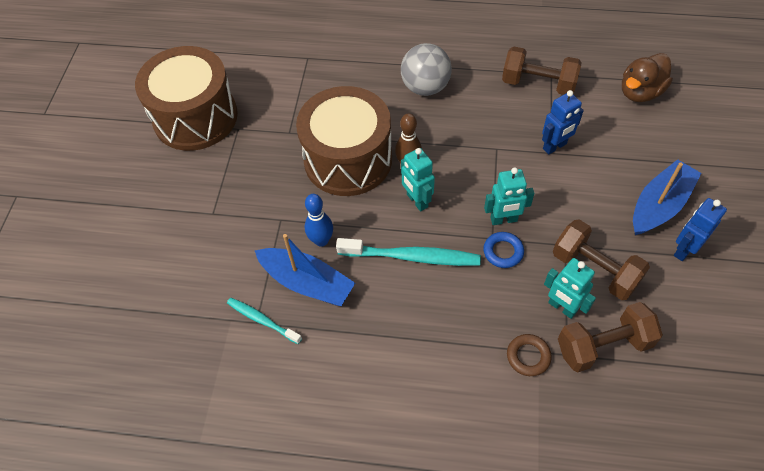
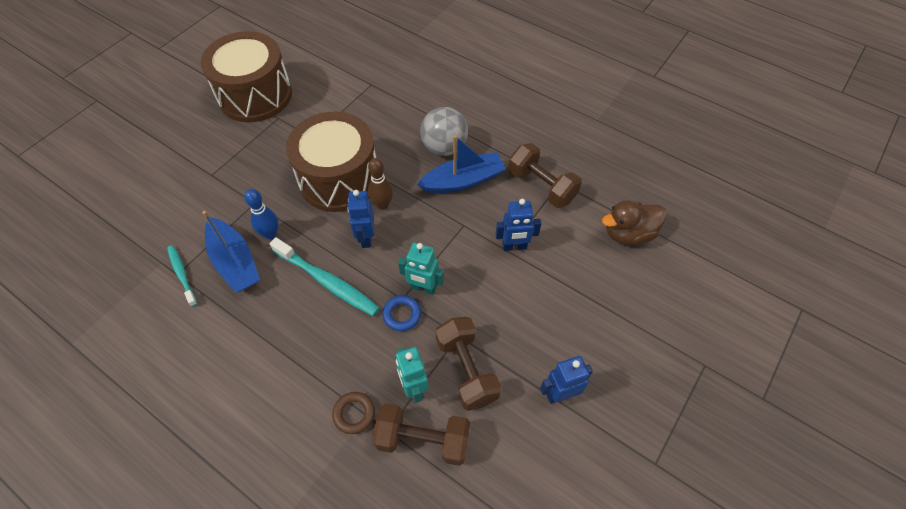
camera: 25 degrees right, 0 degrees up
(417, 201) = (366, 238): turquoise robot -> blue robot
(659, 205) = (568, 343): blue boat -> blue boat (463, 181)

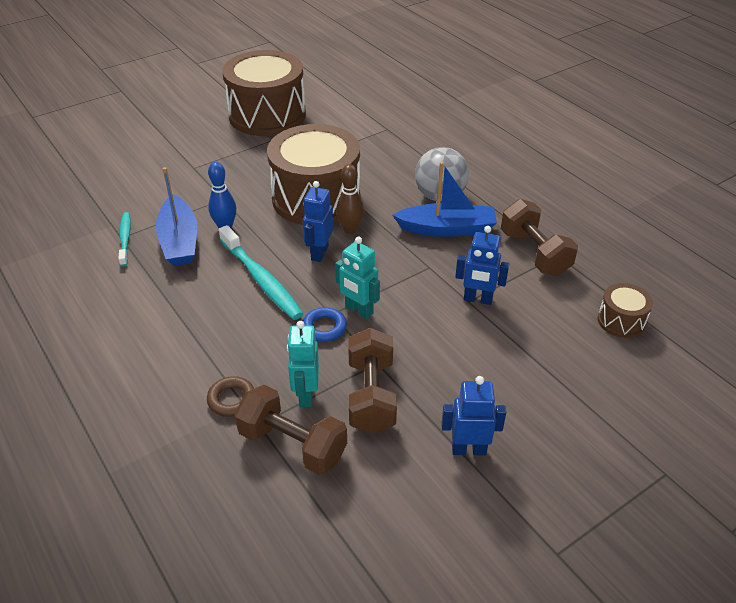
camera: 20 degrees right, 15 degrees down
(628, 234) = (621, 321): brown duck -> brown drum

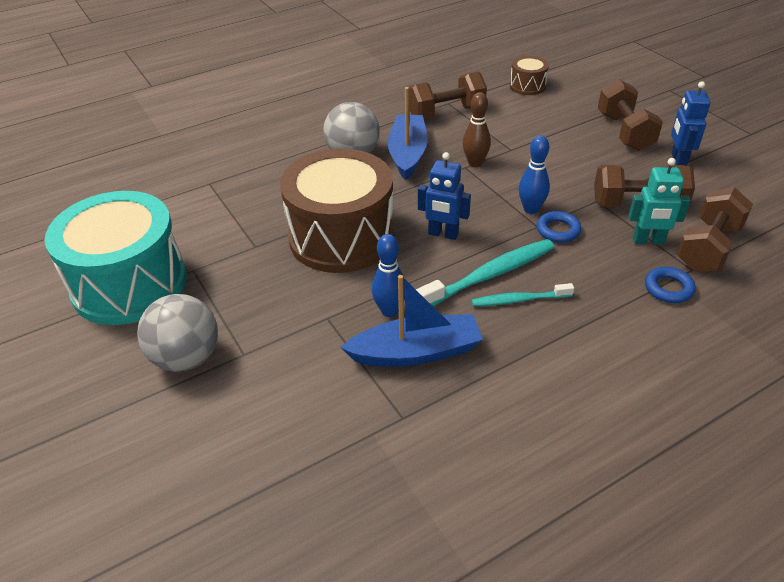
camera: 85 degrees left, 0 degrees up
(125, 239) = (407, 411): turquoise toothbrush -> turquoise toothbrush (519, 300)
(194, 146) = (186, 358): none -> grey ball
(231, 399) = (668, 288): brown ring -> blue ring
(267, 115) = (130, 284): brown drum -> turquoise drum
(350, 229) = (403, 213): brown bowling pin -> brown bowling pin (475, 163)
(358, 310) = (531, 209): turquoise robot -> blue bowling pin
(478, 299) = (509, 144): blue robot -> none
(528, 404) = (624, 132): none -> brown dumbbell

